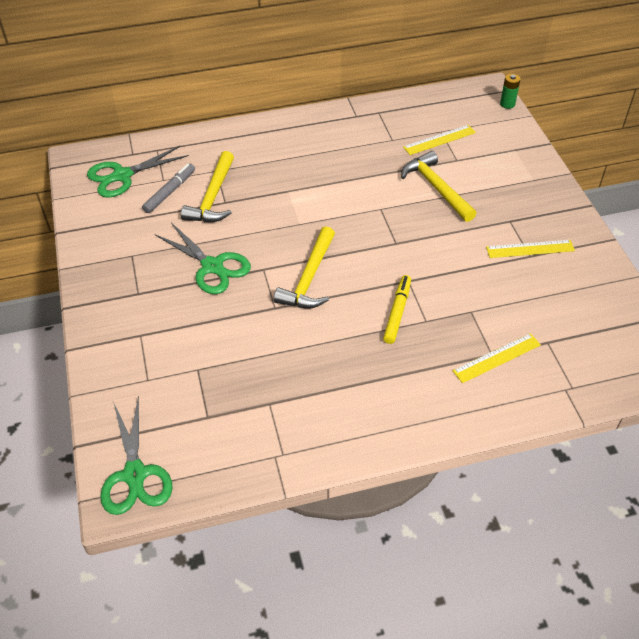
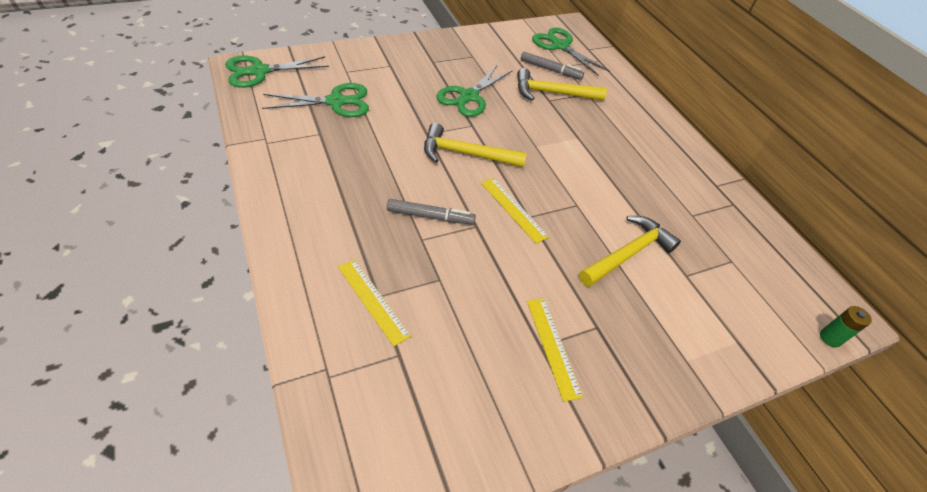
camera: 75 degrees right, 0 degrees up
(211, 389) = (336, 102): none -> green scissors
(397, 312) = (430, 216): yellow marker -> grey marker
(439, 140) = (714, 259): yellow ruler -> yellow ruler (513, 209)

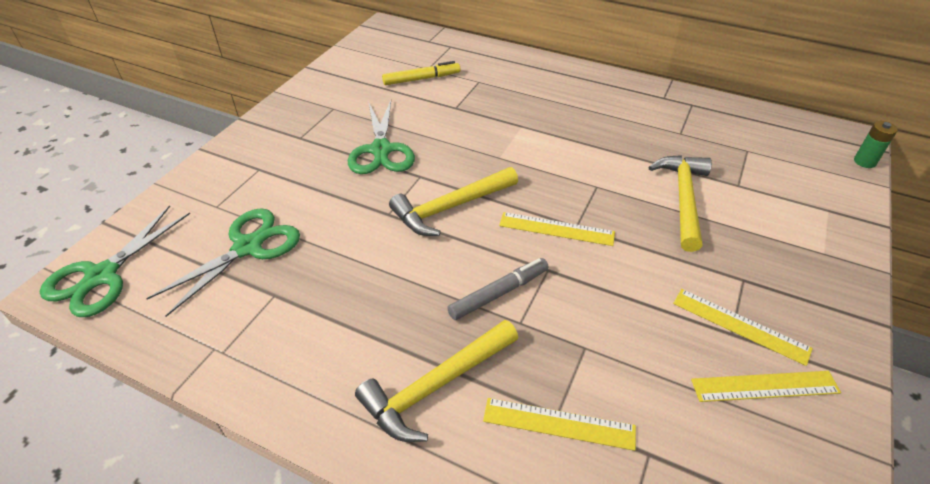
camera: 35 degrees left, 5 degrees down
(517, 387) = (765, 386): none -> yellow ruler
(550, 70) = (421, 79): grey marker -> yellow marker
(552, 93) = (450, 99): yellow hammer -> yellow hammer (436, 386)
(560, 46) = (401, 51): green scissors -> none

